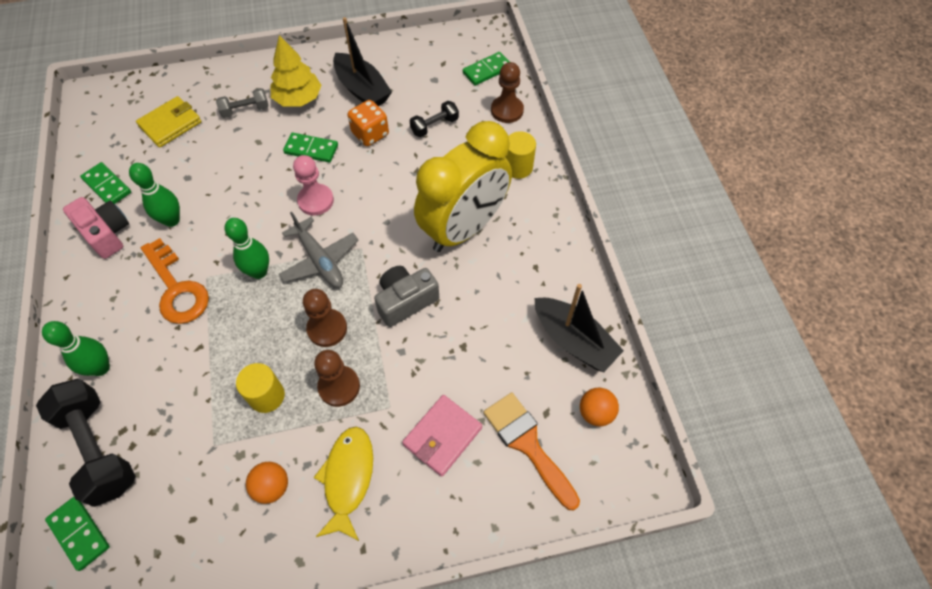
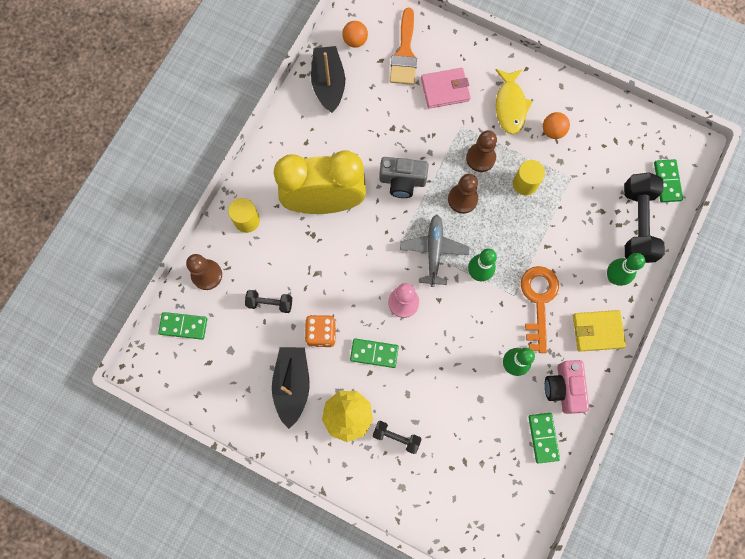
camera: 140 degrees left, 15 degrees up
(170, 124) = (463, 469): yellow wallet -> yellow wallet (597, 331)
(245, 110) = (396, 437): grey dumbbell -> black dumbbell
(311, 149) = (374, 353): green domino -> green domino turned 45 degrees counterclockwise
(348, 478) = (510, 106): yellow fish -> yellow fish turned 45 degrees counterclockwise

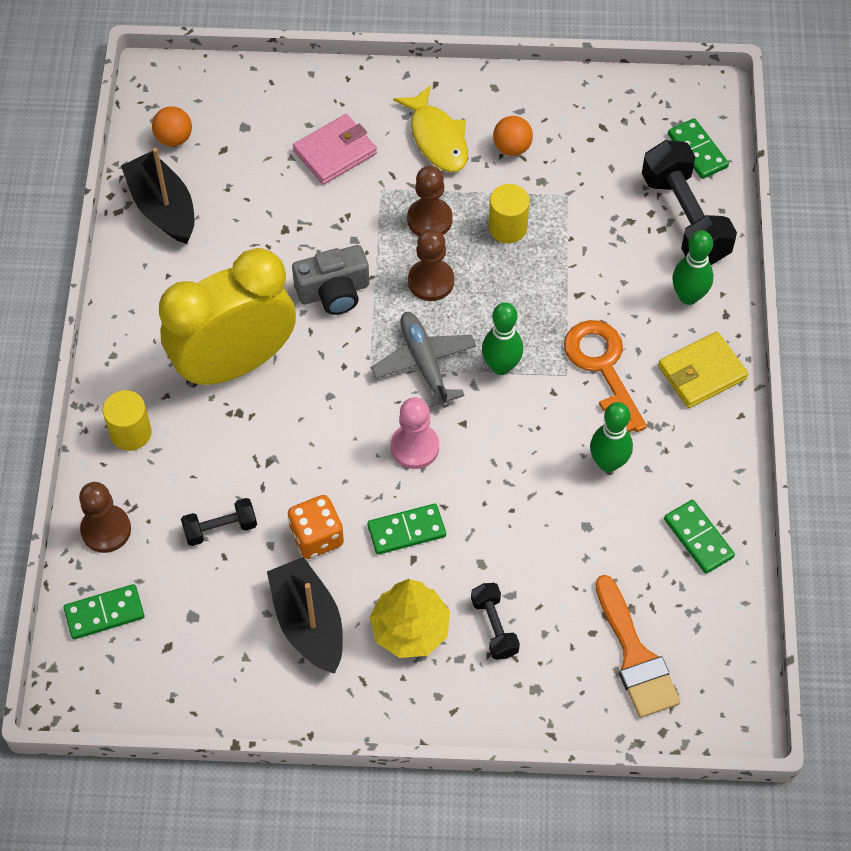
camera: 25 degrees left, 15 degrees down
(396, 437) = (494, 627): black dumbbell -> black dumbbell turned 75 degrees clockwise
(404, 53) = (254, 127): orange brush -> orange brush (635, 656)
(564, 388) = (694, 463): pink camera -> none

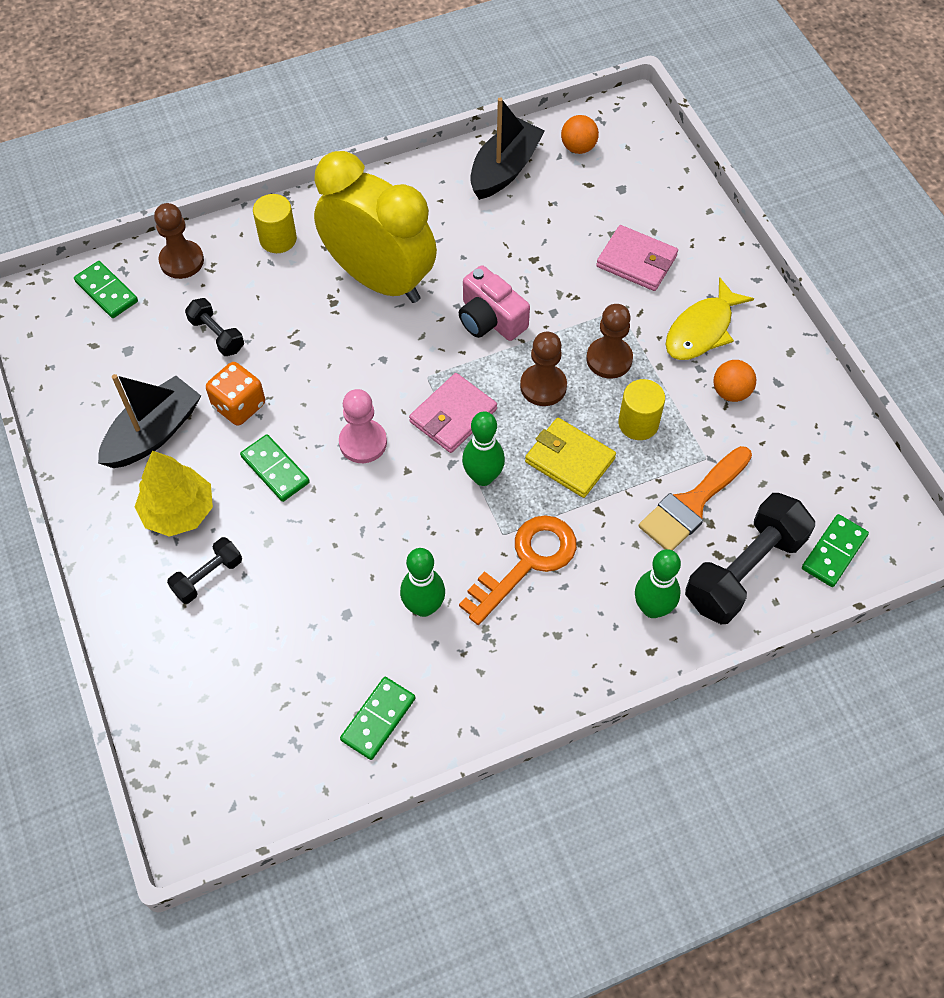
camera: 65 degrees right, 0 degrees up
(334, 292) = (490, 319): grey camera -> pink camera
(424, 363) = (453, 416): grey plane -> pink wallet
(635, 656) = (225, 709): orange brush -> orange brush (692, 503)
(702, 373) = (569, 653): yellow wallet -> yellow wallet (569, 460)

